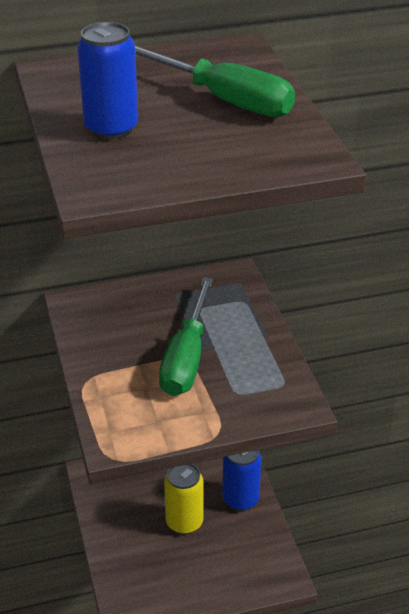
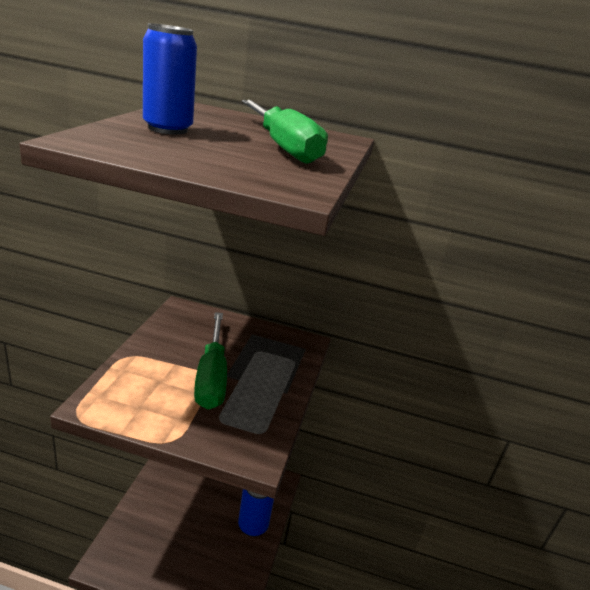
camera: 25 degrees right, 10 degrees down
(184, 522) = (200, 518): yellow can -> none
(187, 358) = (212, 376): green screwdriver -> green screwdriver turned 45 degrees counterclockwise

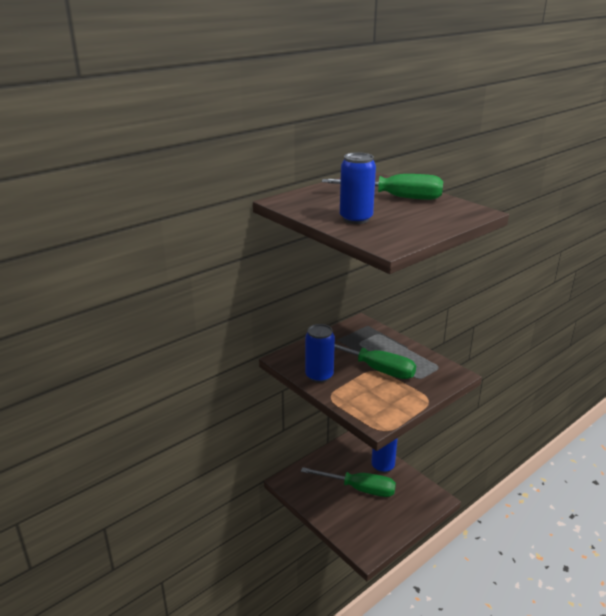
camera: 50 degrees left, 0 degrees up
(164, 339) = (319, 376): none -> blue can
(201, 516) = (359, 488): none -> green screwdriver

